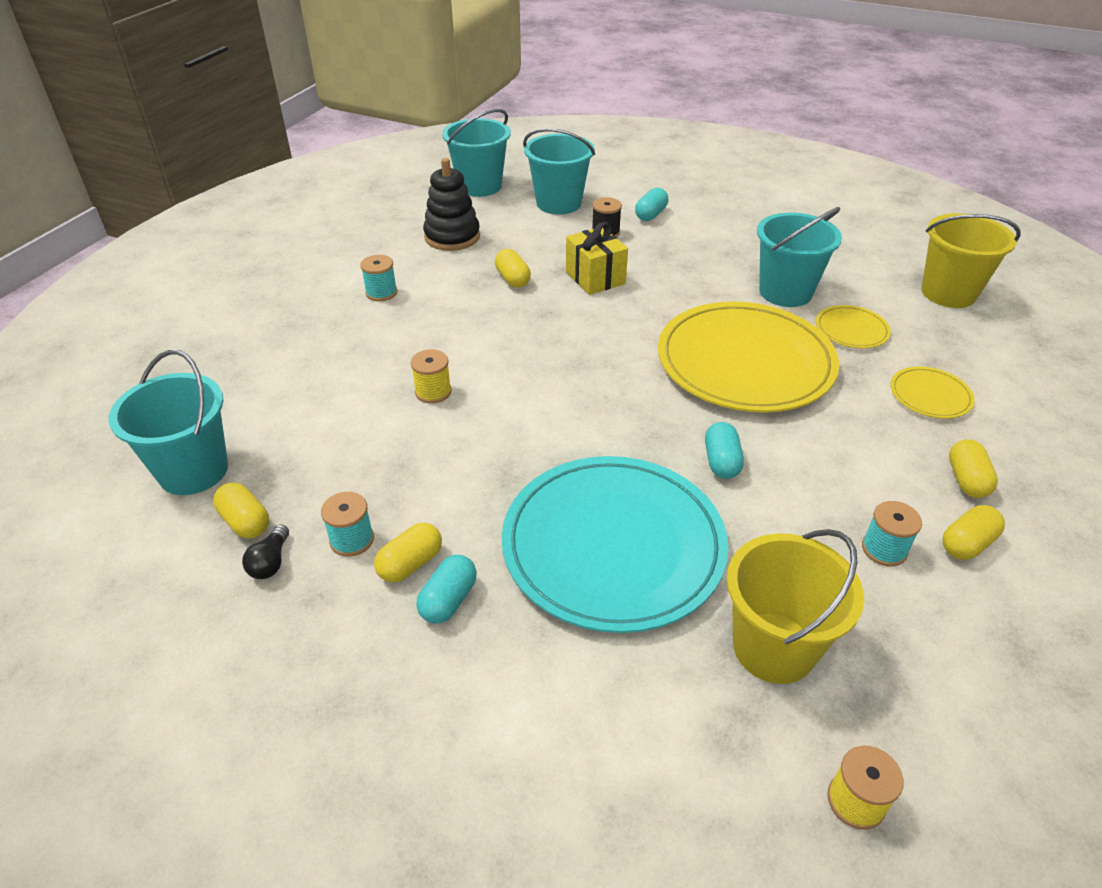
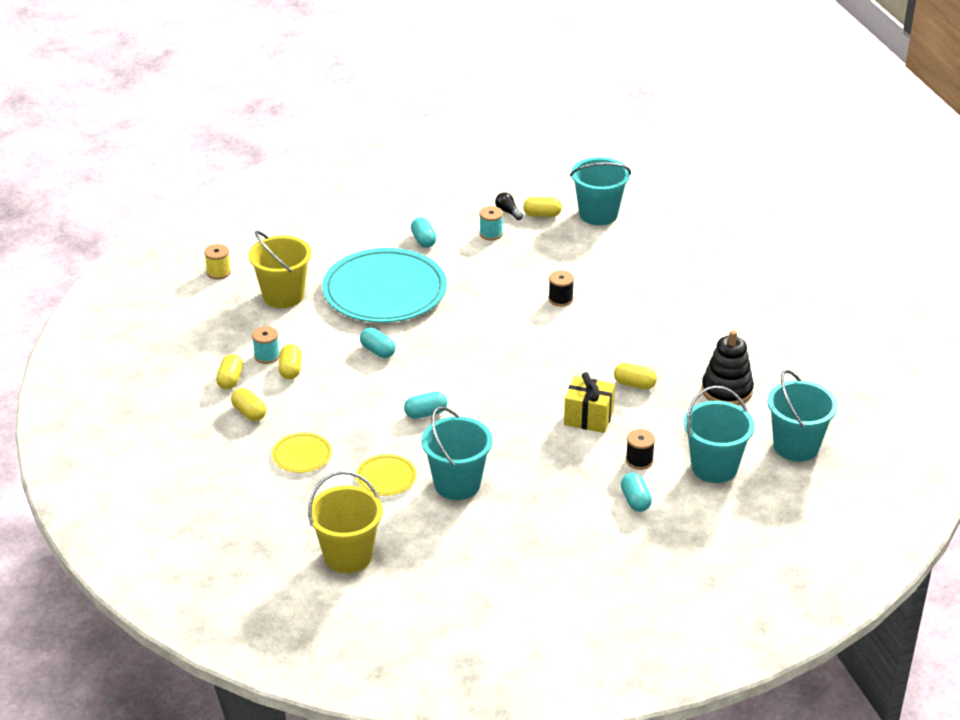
camera: 135 degrees right, 5 degrees down
(381, 293) = (688, 328): turquoise spool -> none
(410, 564) = (455, 241): yellow capsule -> yellow capsule (290, 370)
(433, 392) = (560, 299): yellow spool -> black spool
(745, 362) = (425, 413): yellow plate -> turquoise capsule

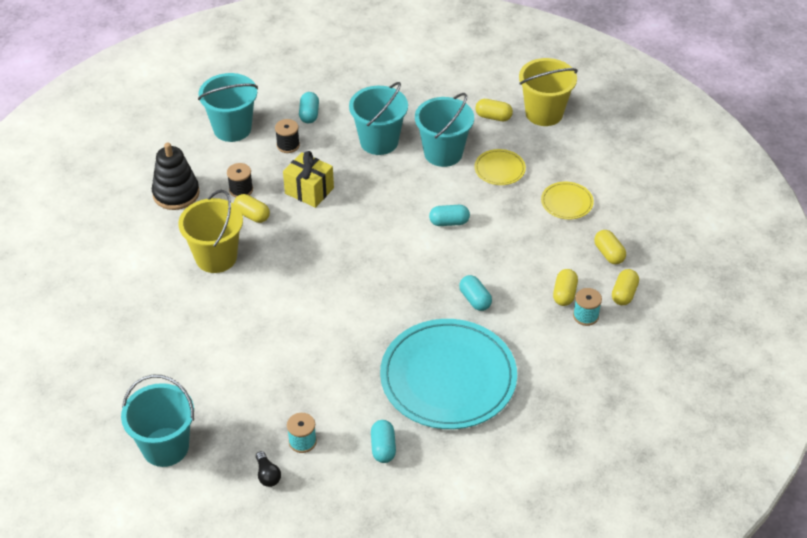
camera: 165 degrees left, 10 degrees up
(218, 272) = (628, 446): yellow spool -> none
(283, 296) = (559, 394): yellow bucket -> yellow bucket (216, 257)
(542, 215) = (230, 461): yellow capsule -> yellow capsule (493, 117)
(560, 299) = (270, 327): black spool -> black spool (241, 190)
(796, 446) = (156, 133): turquoise bucket -> turquoise bucket (379, 141)

